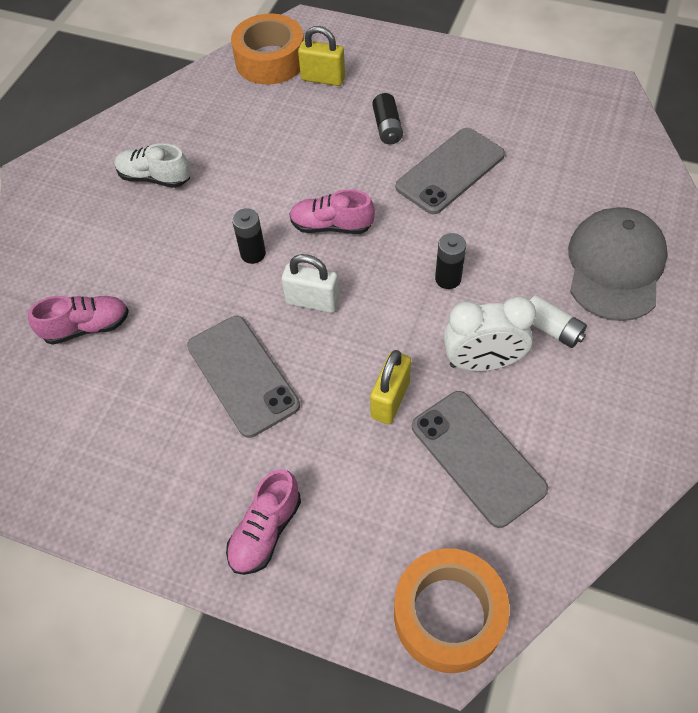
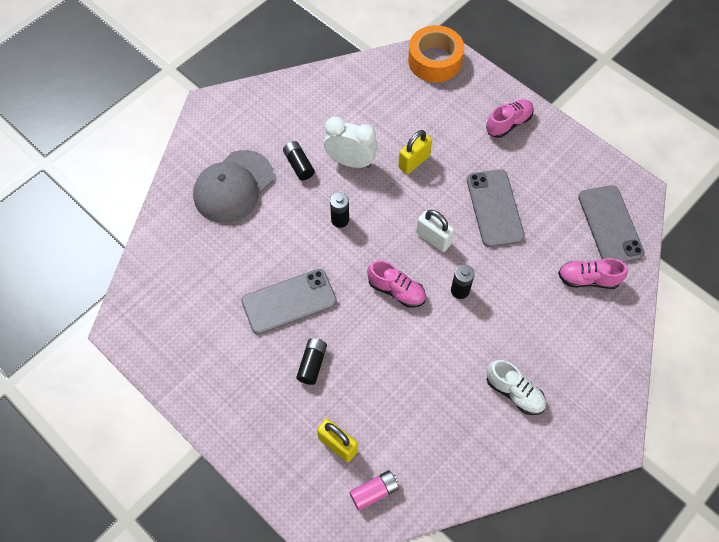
camera: 160 degrees left, 5 degrees up
(270, 60) = (374, 492): orange tape -> pink battery
(477, 457) = (383, 116): grey phone -> grey phone (610, 225)
(551, 329) = (299, 165): white battery -> black battery

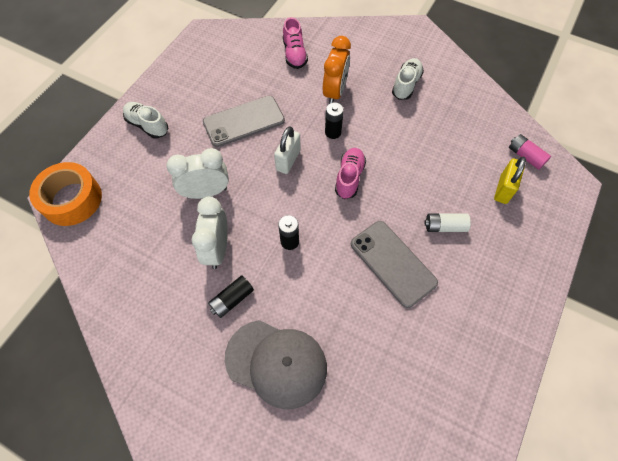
camera: 105 degrees left, 0 degrees up
(312, 364) = (444, 226): black battery -> white battery
(414, 162) = (206, 192): yellow padlock -> white clock
(508, 123) = (147, 125): pink shoe -> white shoe
(518, 308) = (335, 92): none -> orange clock
(610, 225) = (241, 46): grey phone -> none

